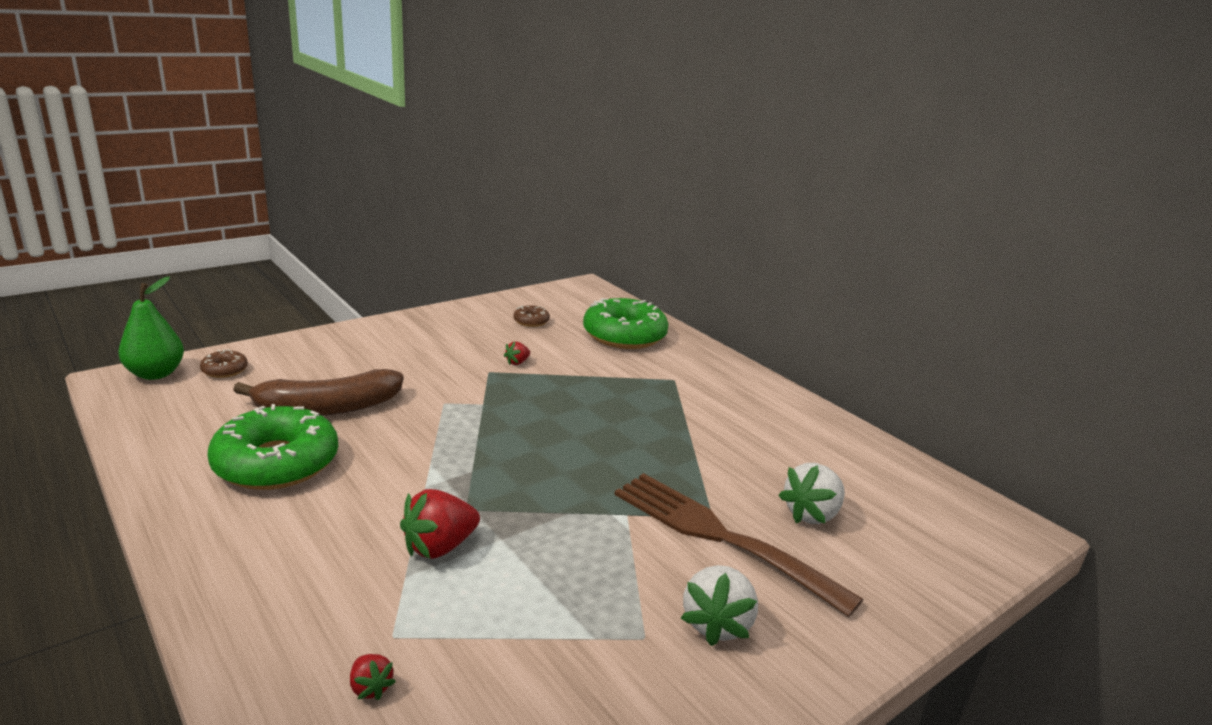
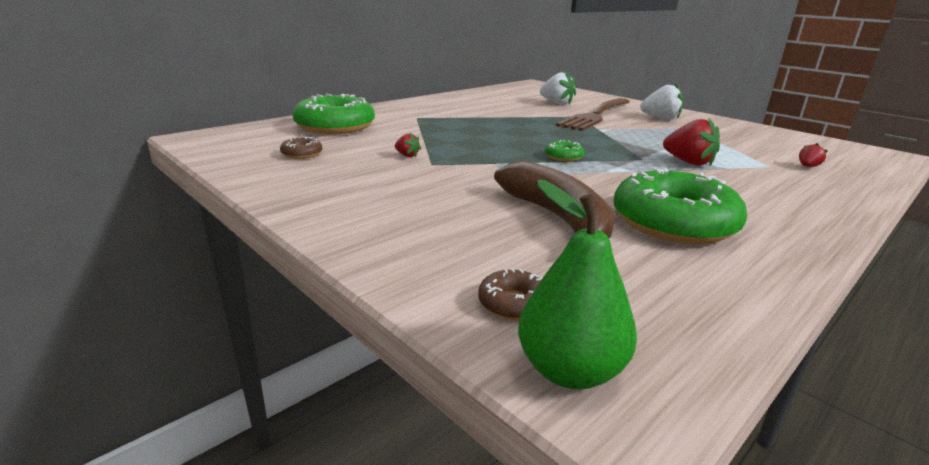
camera: 95 degrees left, 0 degrees up
(490, 448) = (563, 157): none -> green donut

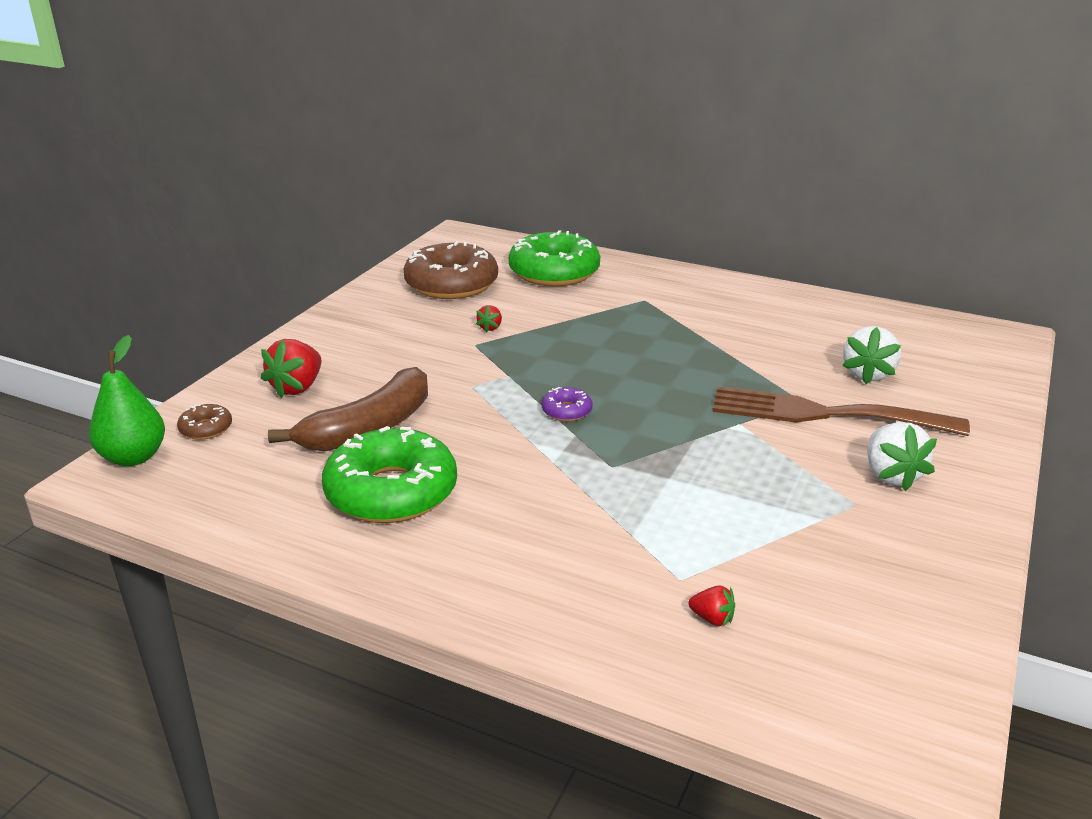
camera: 70 degrees right, 5 degrees up
(302, 154) = (451, 284): brown donut -> brown donut, size x2.31
(563, 157) = (566, 411): green donut -> purple donut
(688, 162) = (629, 503): red strawberry -> red strawberry (297, 387)

